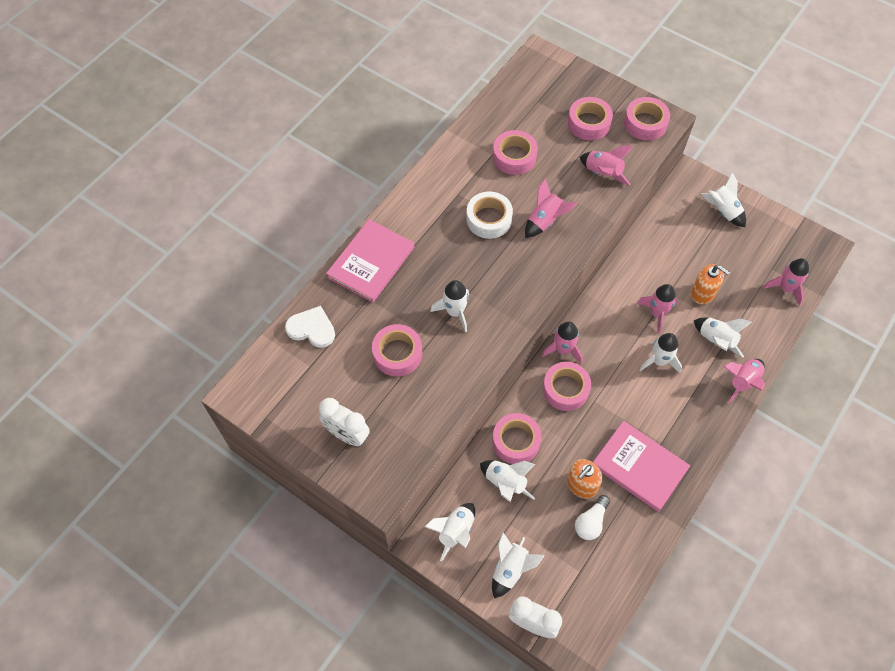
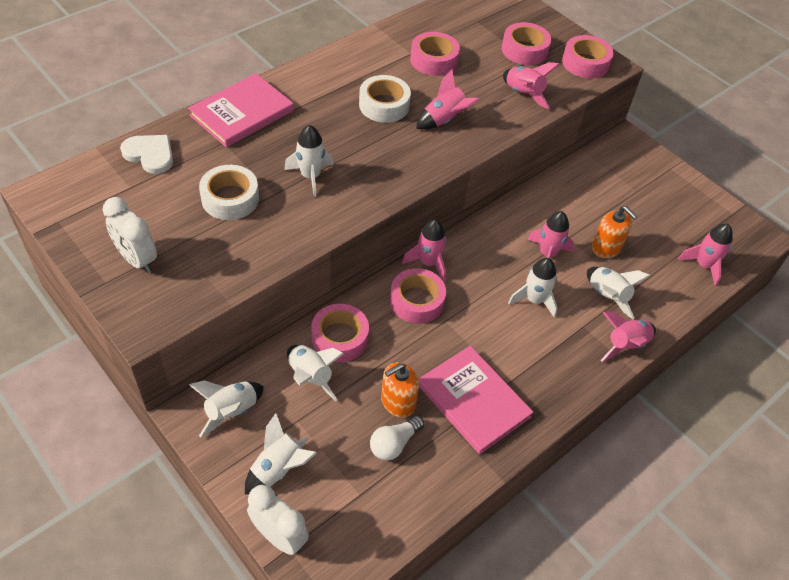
camera: 10 degrees right, 10 degrees down
(397, 354) = (230, 199): pink tape -> white tape
(723, 211) = (653, 178): white rocket -> none

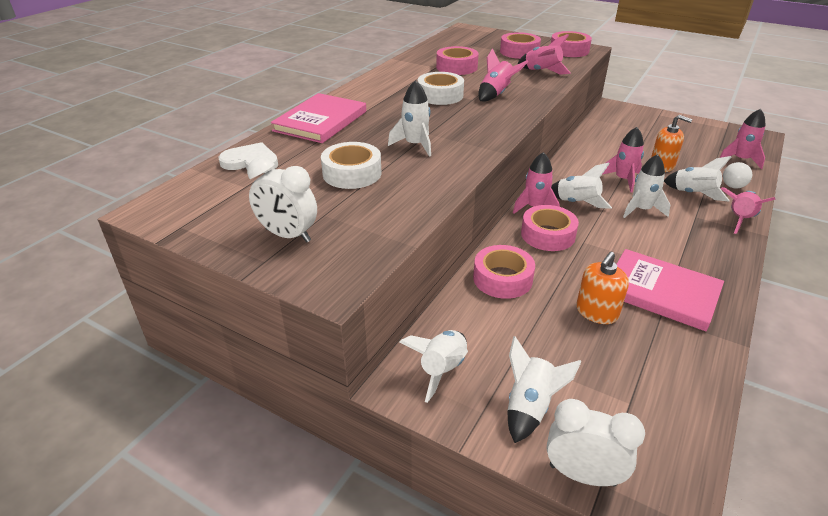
camera: 15 degrees left, 15 degrees down
(310, 377) = (499, 316): white rocket -> white rocket (577, 203)
(394, 444) = (623, 347): white light bulb -> white light bulb (733, 182)

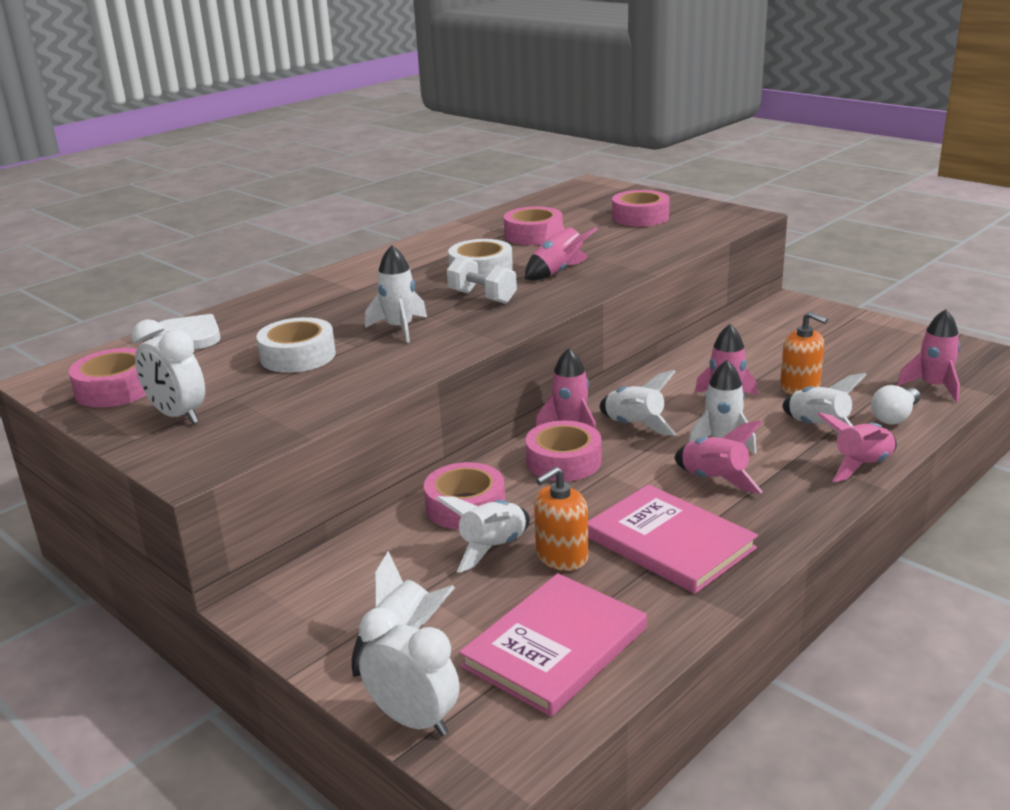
camera: 15 degrees right, 10 degrees down
(320, 121) = (304, 294): pink book -> pink book (555, 647)
(442, 369) = (322, 595): white rocket -> white rocket (492, 548)
(457, 116) = (482, 297): none -> white dumbbell
(542, 71) = (650, 245): pink rocket -> pink rocket (714, 480)
(569, 50) = (716, 217): pink tape -> pink tape (116, 389)

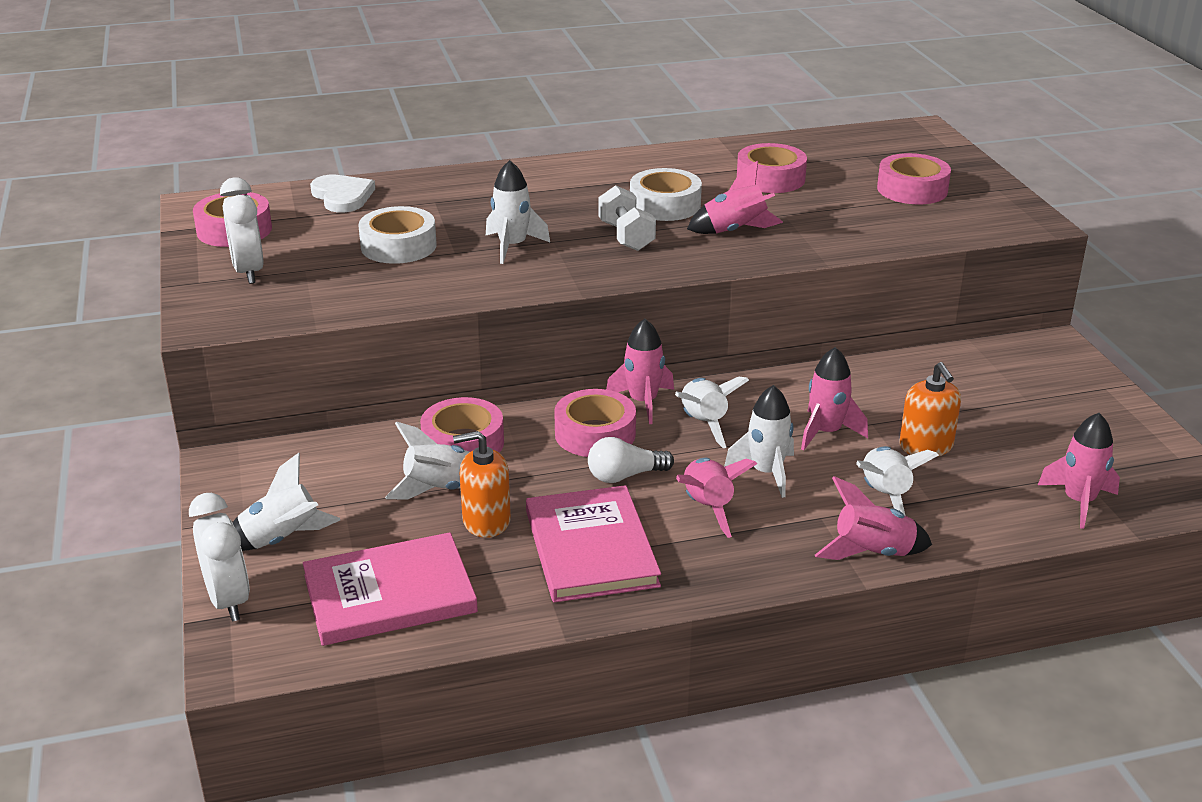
camera: 30 degrees right, 5 degrees up
(894, 417) = (984, 517): white light bulb -> white light bulb (625, 476)

